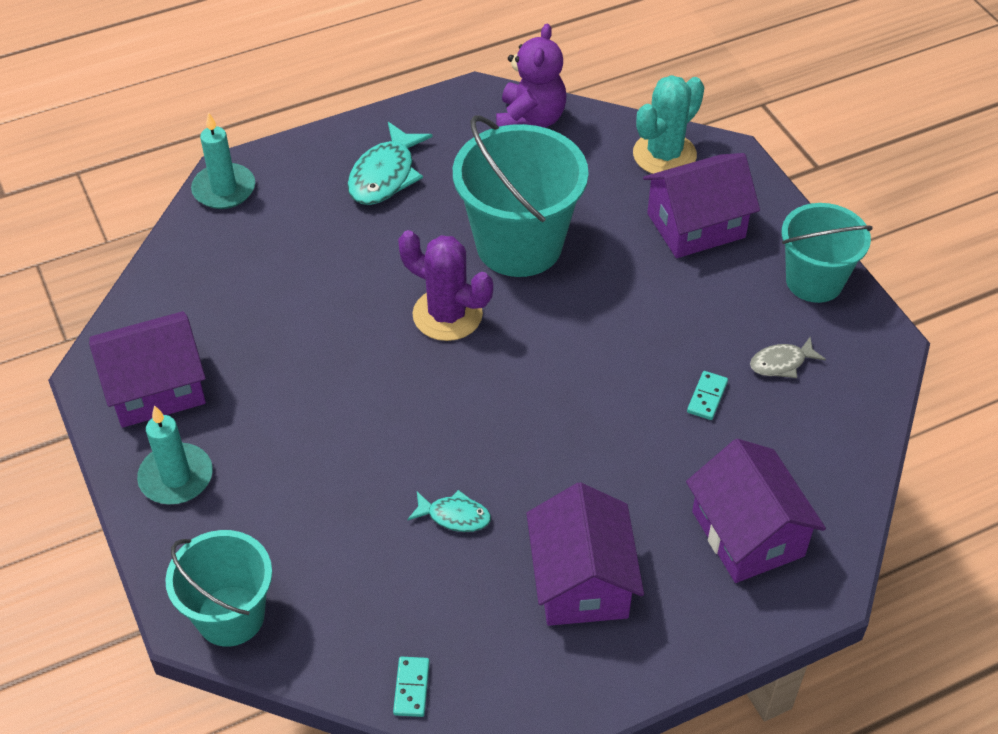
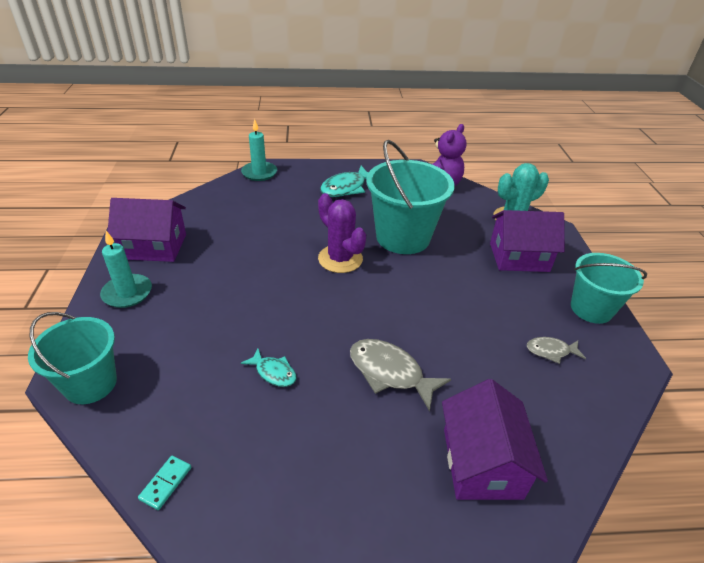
camera: 20 degrees right, 10 degrees down
(581, 581) = (336, 450): purple house -> none
(598, 463) = (390, 372): none -> grey fish
(707, 397) = (487, 355): turquoise domino -> none

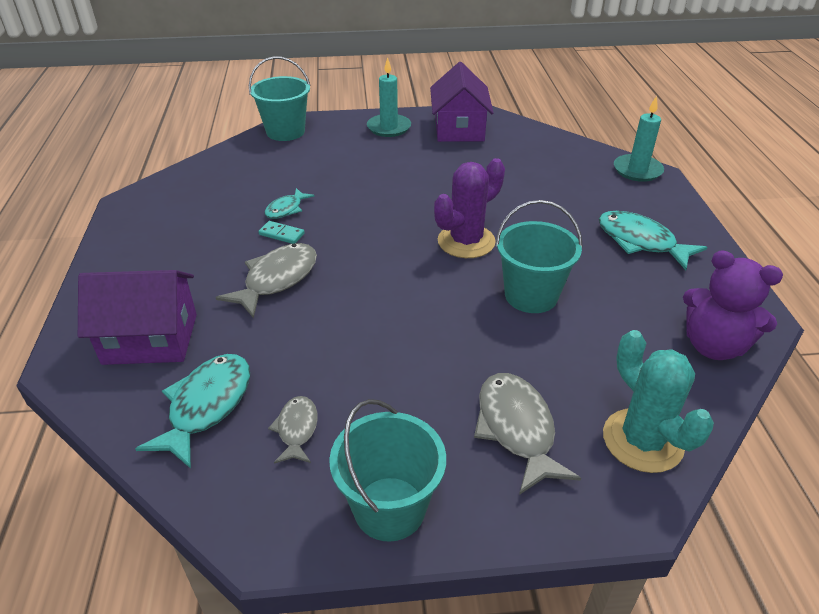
camera: 90 degrees right, 0 degrees up
(166, 483) = (189, 174): turquoise domino -> turquoise domino (281, 234)
(403, 237) = (531, 295): turquoise bucket -> turquoise bucket, size x0.65
(519, 257) = (517, 429): purple house -> grey fish
(547, 406) = (206, 406): none -> turquoise fish

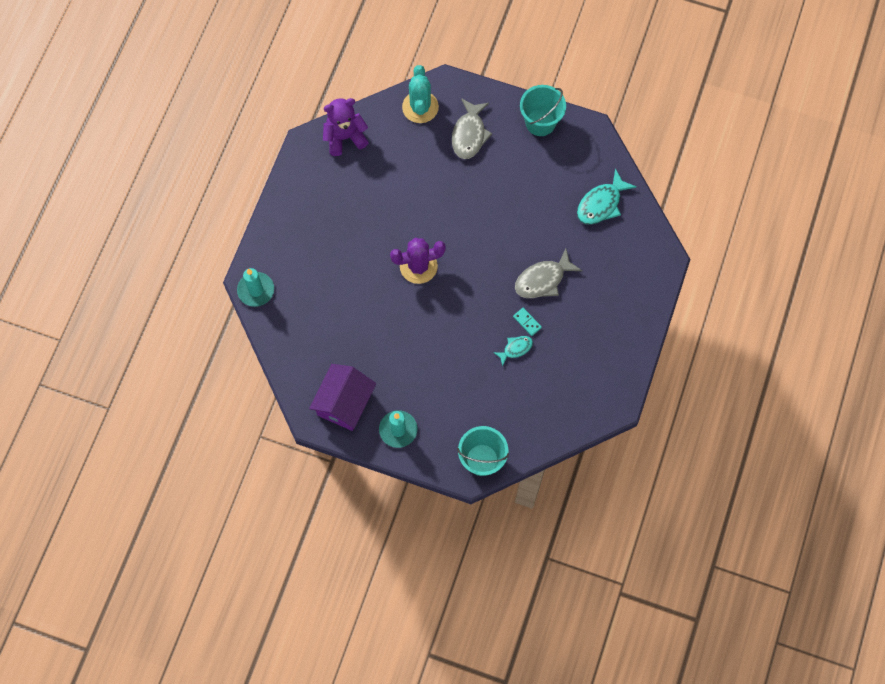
camera: 155 degrees left, 30 degrees up
(150, 339) = (621, 260): purple house -> none
(297, 429) = (564, 174): grey fish -> none
(531, 295) = (410, 207): turquoise bucket -> none
(640, 242) = (316, 221): turquoise fish -> none
(713, 346) = (345, 137): purple teddy bear -> purple teddy bear turned 75 degrees counterclockwise

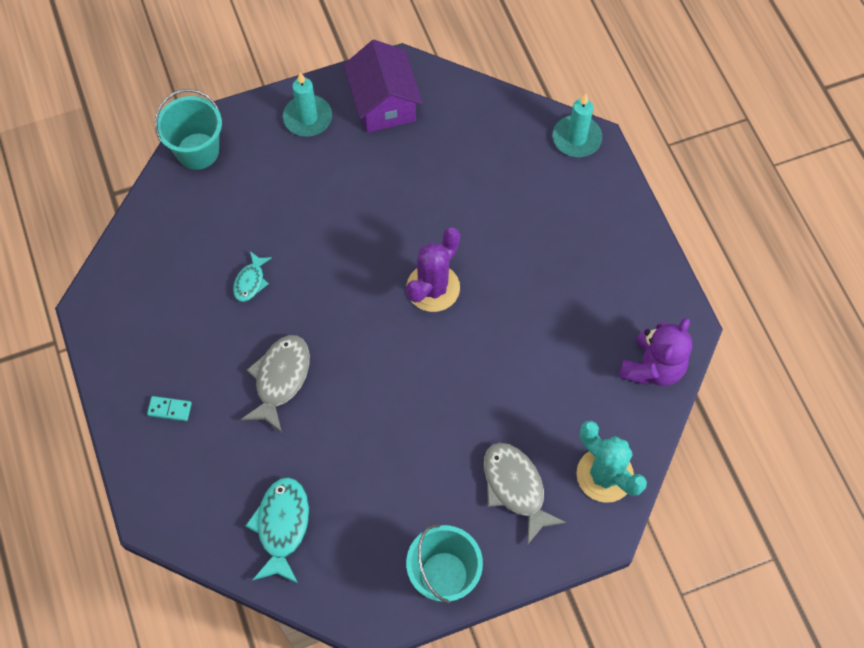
camera: 140 degrees right, 5 degrees down
(527, 322) = (261, 319): turquoise domino -> turquoise domino (170, 409)

